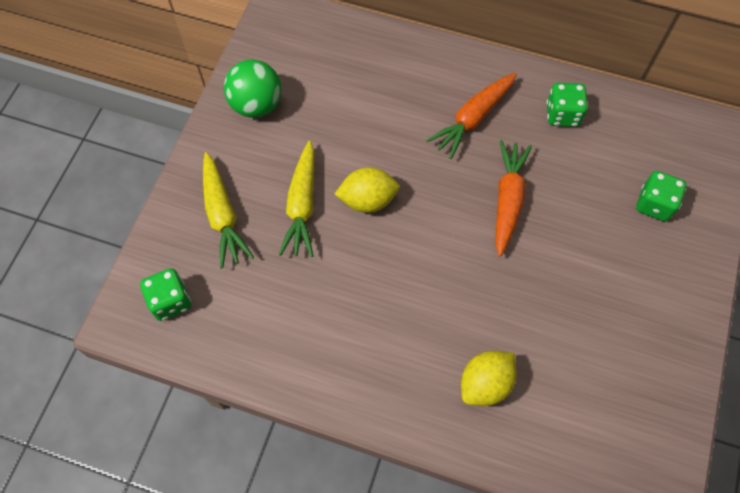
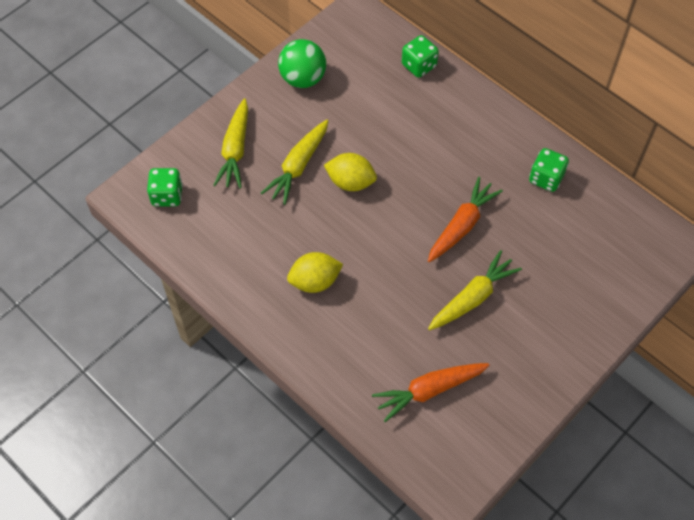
camera: 25 degrees right, 5 degrees down
(473, 118) = (469, 153): orange carrot -> orange carrot (429, 390)
(485, 384) = (367, 349): yellow lemon -> yellow lemon (315, 281)
(561, 275) = (472, 298): none -> yellow carrot
(654, 204) = (582, 277): green dice -> green dice (419, 66)

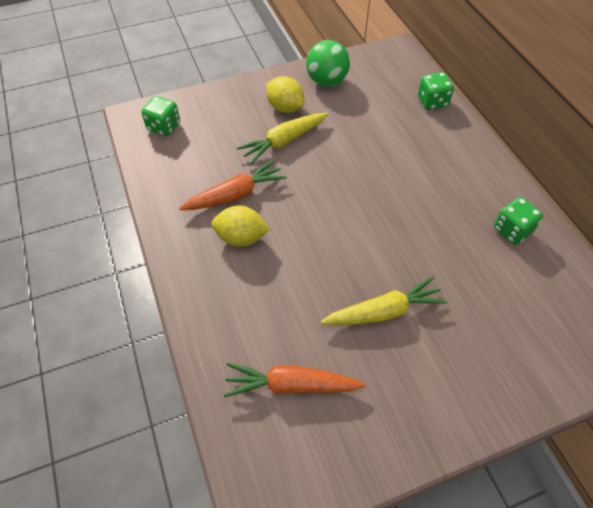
camera: 25 degrees right, 5 degrees down
(235, 150) = (239, 113): yellow carrot -> none
(350, 182) = (322, 169): yellow lemon -> yellow lemon (285, 107)
(462, 226) = (406, 242): orange carrot -> orange carrot (235, 195)

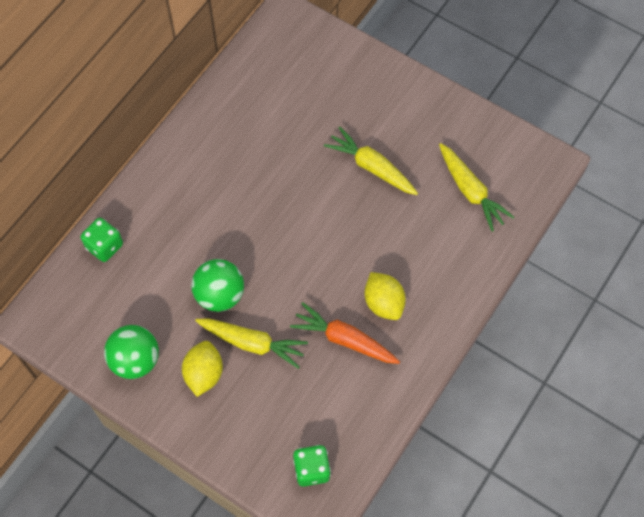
camera: 125 degrees left, 10 degrees up
(291, 385) = (470, 191): orange carrot -> yellow carrot
(339, 143) = (220, 295): none -> green ball
(512, 230) = (231, 119): green dice -> none

